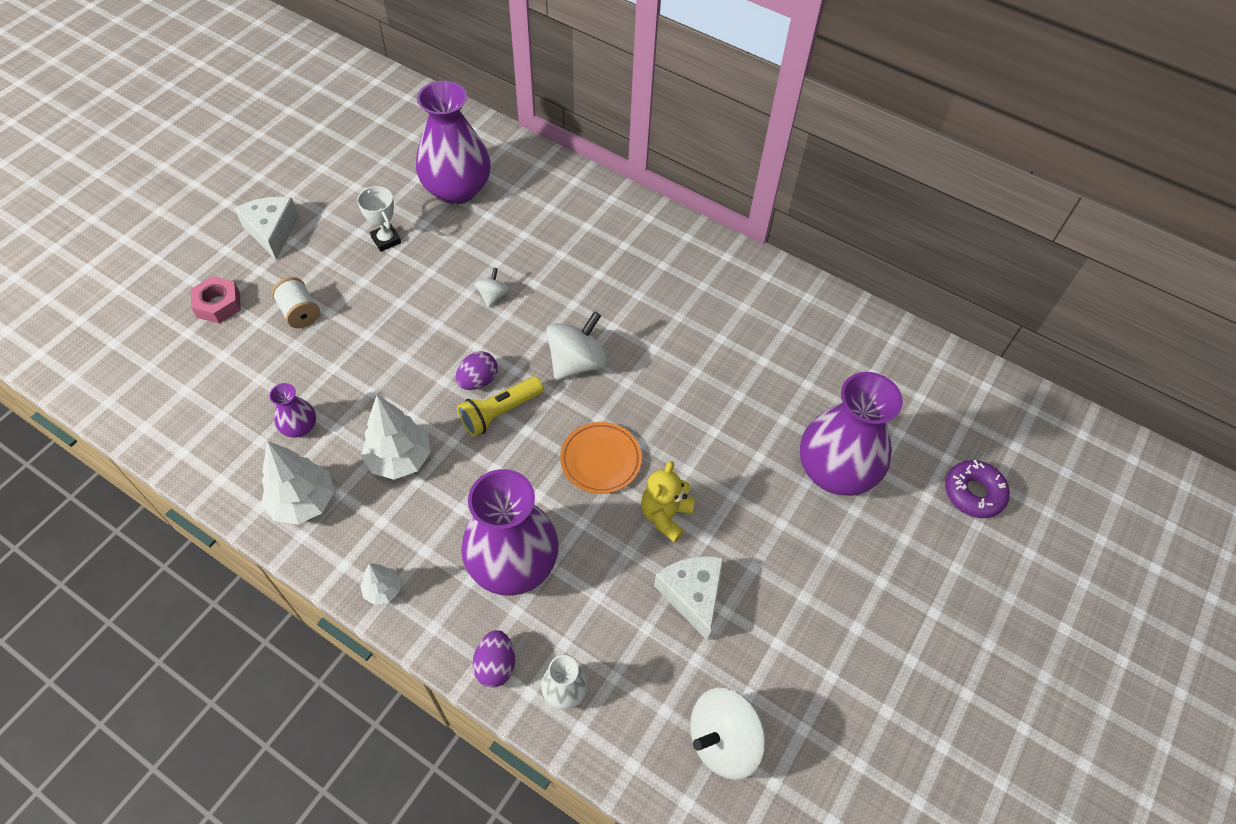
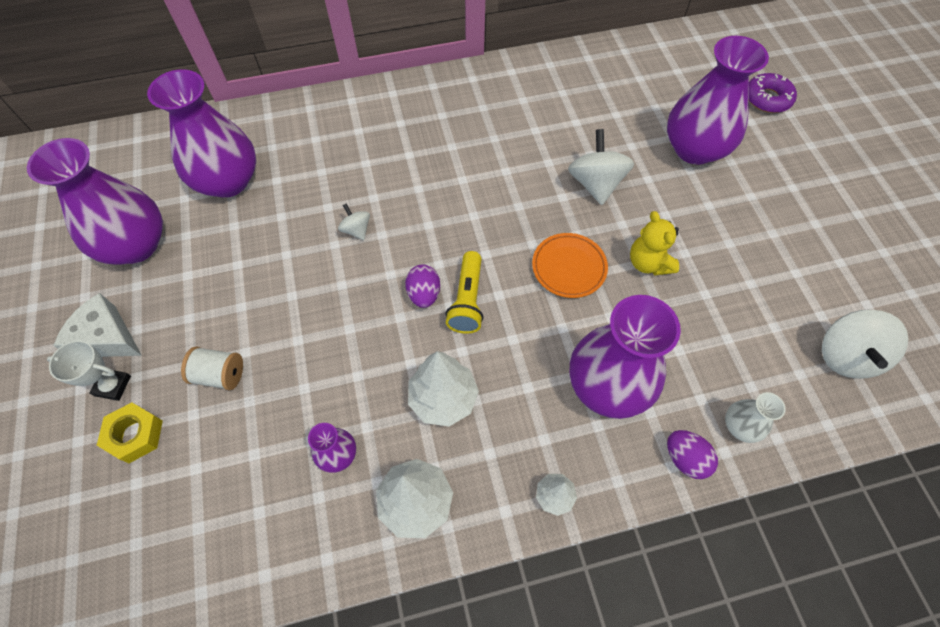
camera: 45 degrees left, 5 degrees up
(218, 304) = (135, 435): pink nut -> yellow nut
(354, 186) = (136, 245): none -> purple vase
(386, 240) = (219, 261): white trophy -> white trophy (113, 386)
(576, 362) = (471, 222): white spinning top -> white spinning top (595, 184)
(692, 595) = (723, 293): white cheese -> none

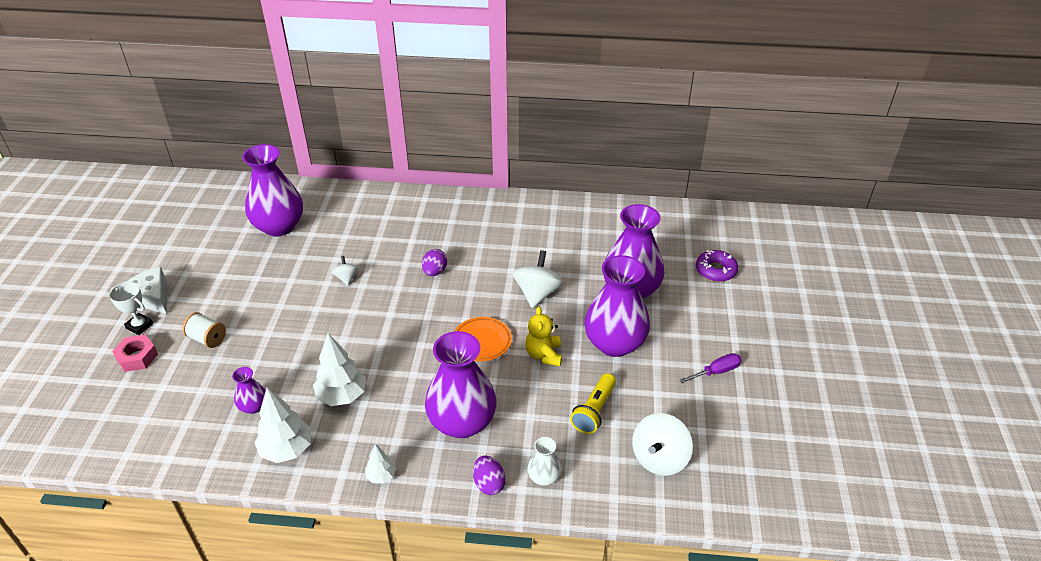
camera: 20 degrees right, 20 degrees down
(135, 435) = (137, 357): yellow nut -> pink nut
(136, 245) = (199, 249): purple vase -> purple vase (614, 343)
(424, 294) = (368, 329): purple egg -> purple egg (435, 272)
(467, 301) = (395, 342): yellow flashlight -> yellow flashlight (594, 411)
(840, 225) = (716, 372): none -> purple screwdriver

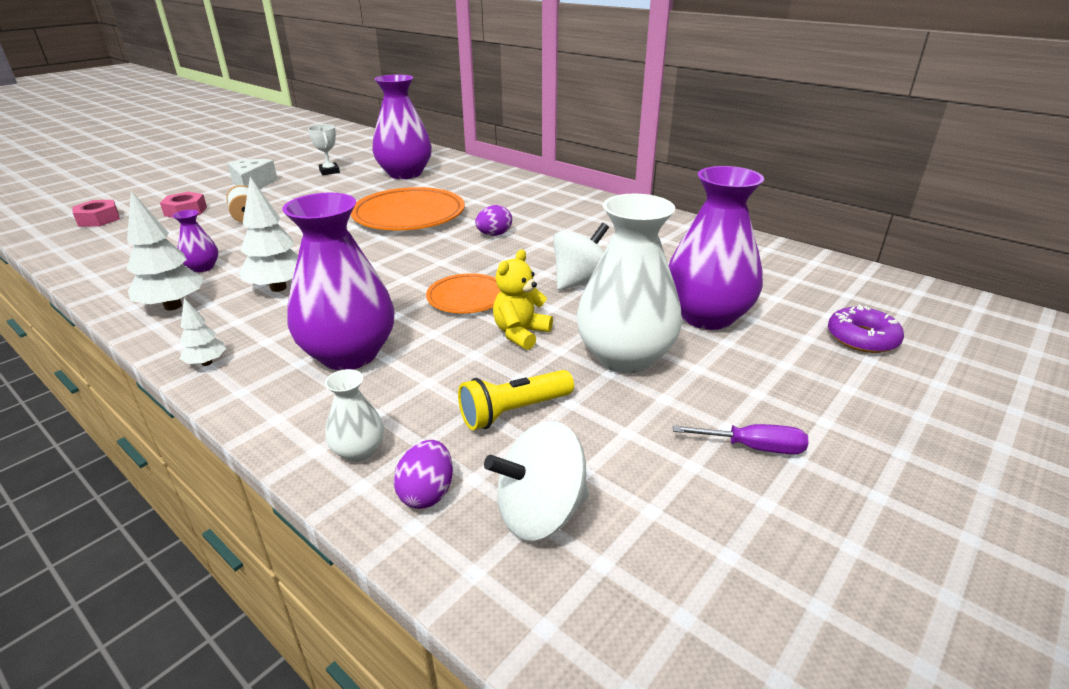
camera: 35 degrees right, 10 degrees down
(64, 404) = (99, 219): none -> pink nut
(139, 326) = (218, 196): white trophy -> white trophy (329, 171)
(346, 278) = (409, 215): white spinning top -> orange plate
(489, 484) = (290, 424): purple egg -> purple egg (427, 493)
(614, 343) = (625, 357): purple vase -> white vase

